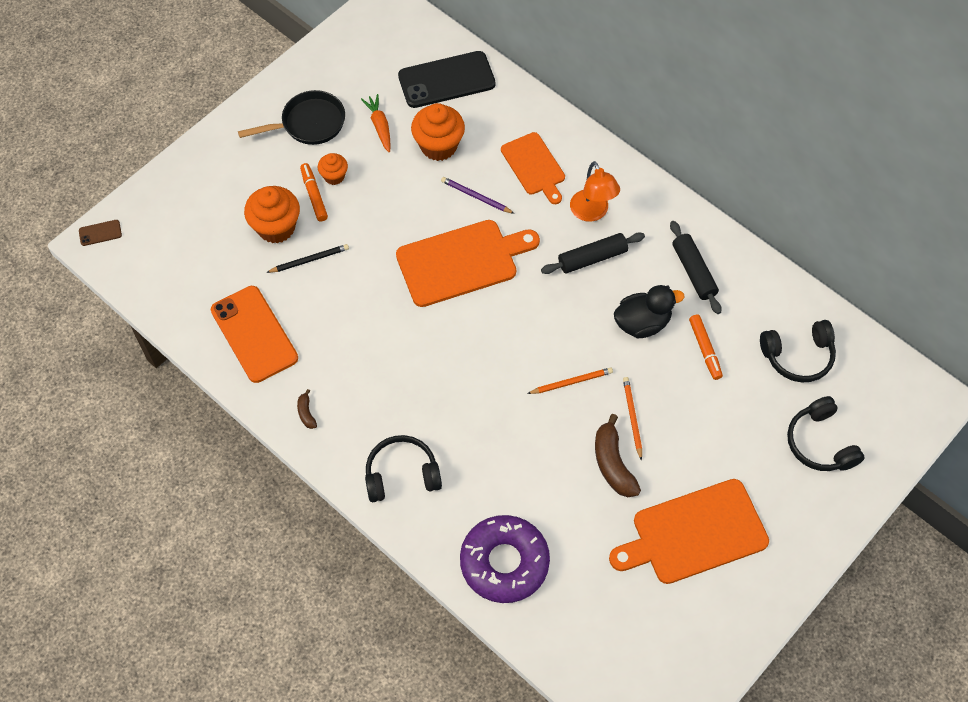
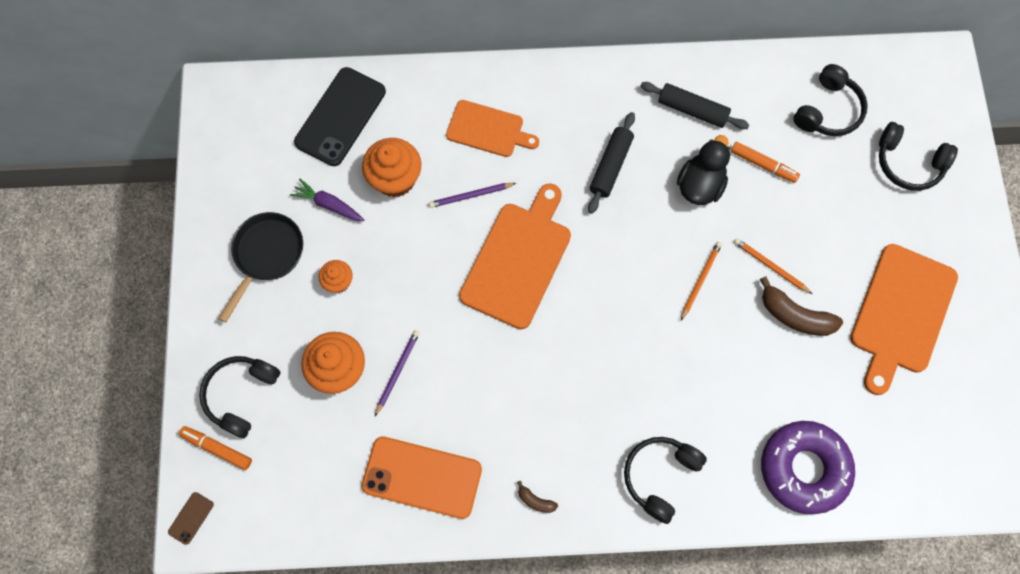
camera: 45 degrees left, 10 degrees up
(204, 190) = (241, 395): none -> black headphones
(309, 260) = (397, 371): black pencil -> purple pencil
(314, 195) = (340, 313): orange marker -> orange marker (217, 448)
(380, 126) = (329, 205): orange carrot -> purple carrot
(592, 213) = (571, 129): orange lamp -> none

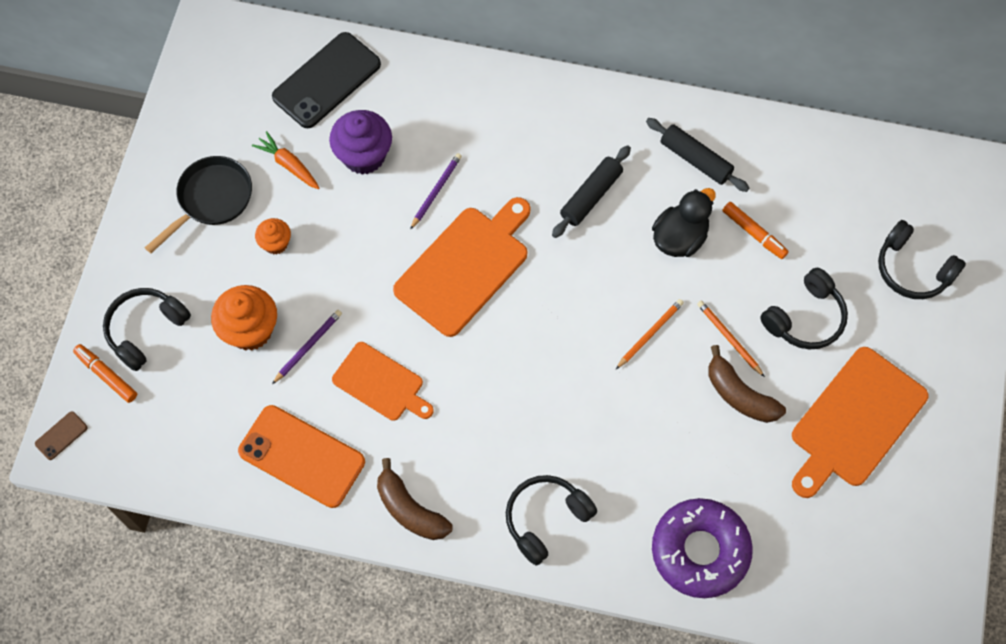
camera: 15 degrees right, 5 degrees down
(329, 205) = (289, 165): purple carrot -> orange carrot
(395, 179) = (364, 156): orange cupcake -> purple cupcake
(471, 196) = (436, 191): purple pencil -> purple pencil turned 120 degrees clockwise
(488, 130) = (474, 129): orange cutting board -> orange cutting board (381, 384)
(535, 500) = (410, 509): brown banana -> brown banana, size x2.03
(828, 110) = (842, 194): black headphones -> black headphones (805, 318)

